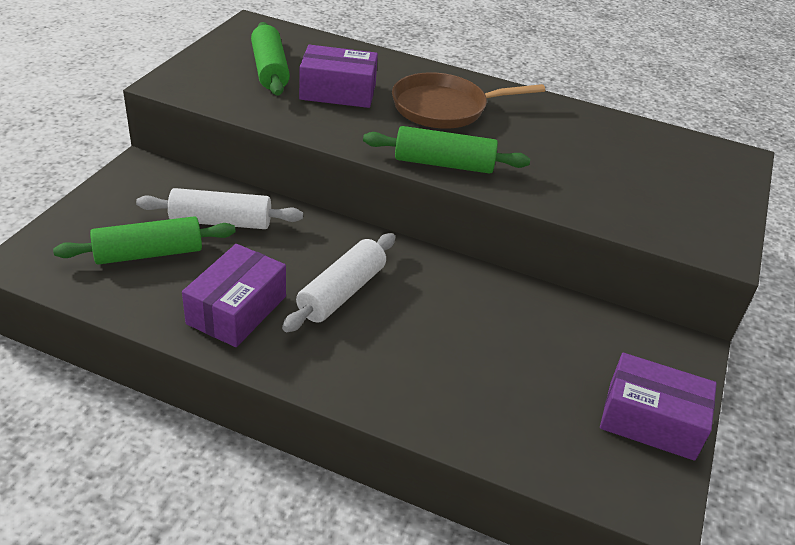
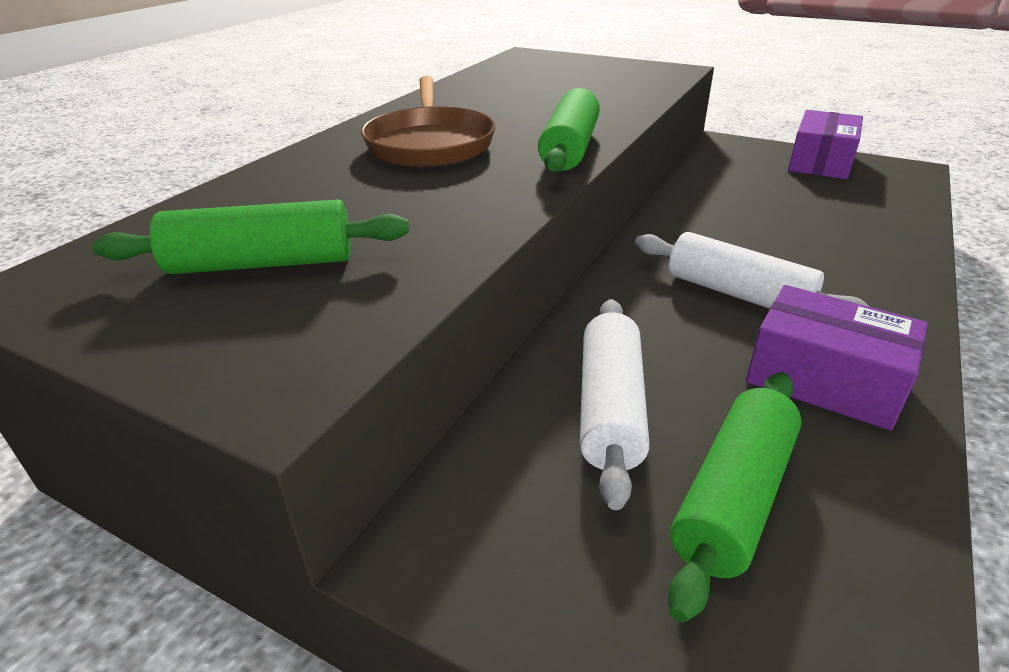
camera: 80 degrees left, 5 degrees down
(149, 253) = (733, 497): green rolling pin -> green rolling pin turned 45 degrees clockwise
(338, 92) = (368, 205): purple box -> none

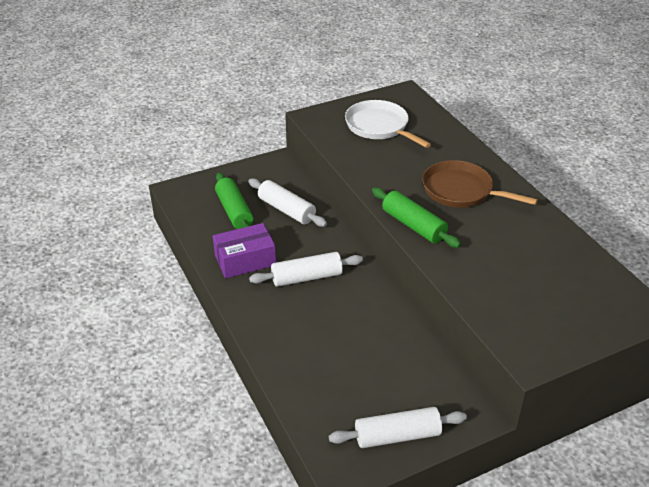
camera: 125 degrees right, 5 degrees up
(262, 264) = (379, 127): green rolling pin -> white pan
(820, 162) = (397, 435): purple box -> white rolling pin

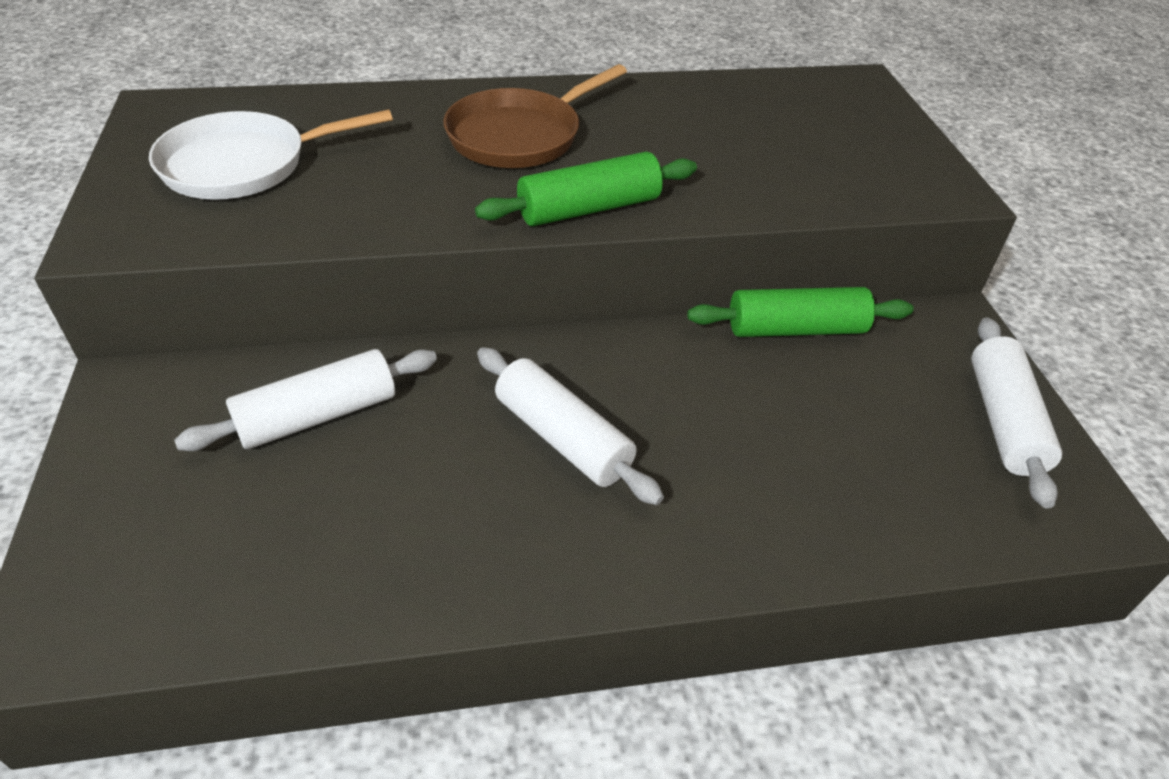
camera: 75 degrees left, 5 degrees up
(234, 211) = (251, 515): green rolling pin -> green rolling pin (795, 329)
(245, 260) = (452, 534): purple box -> none
(307, 277) = (563, 437): white rolling pin -> white rolling pin turned 45 degrees counterclockwise

